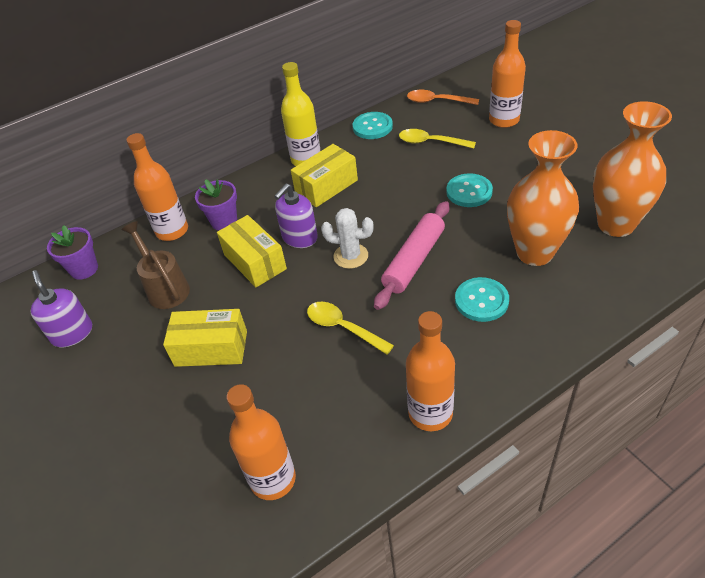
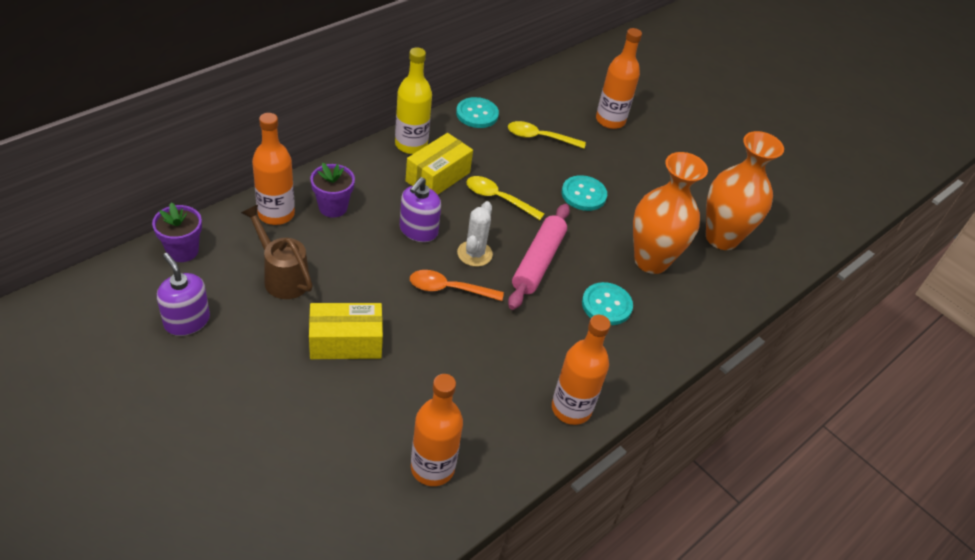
camera: 20 degrees left, 0 degrees up
(255, 262) = (375, 254): yellow box -> none
(343, 327) = (477, 326): yellow spoon -> yellow spoon (498, 198)
(351, 256) = (474, 254): white cactus -> white cactus turned 75 degrees counterclockwise
(437, 101) = (541, 92): orange spoon -> orange spoon (449, 289)

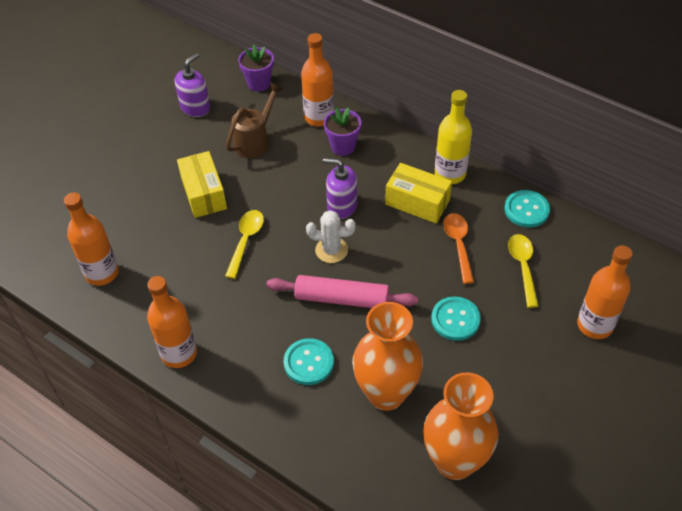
camera: 85 degrees right, 5 degrees up
(449, 289) = (282, 242): orange spoon -> orange spoon (458, 245)
(498, 198) = (412, 252): yellow spoon -> yellow spoon (246, 241)

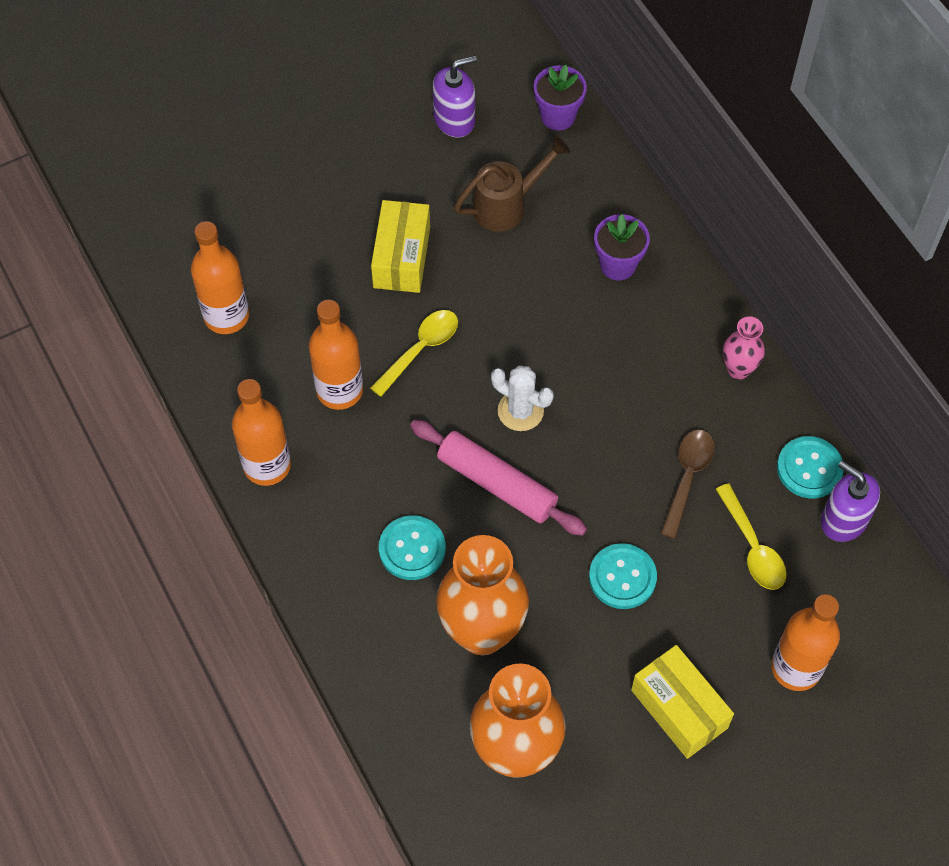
camera: 25 degrees right, 10 degrees up
(319, 117) = (610, 205): orange bottle -> orange bottle (339, 390)
(342, 206) = (568, 353): purple soap dispenser -> purple soap dispenser (844, 519)
(417, 202) = (669, 392): yellow box -> yellow box (679, 709)
(450, 174) = (738, 369): yellow bottle -> pink vase
(458, 245) = (687, 478): orange spoon -> brown spoon
(522, 267) = (752, 547): yellow spoon -> yellow spoon turned 135 degrees clockwise

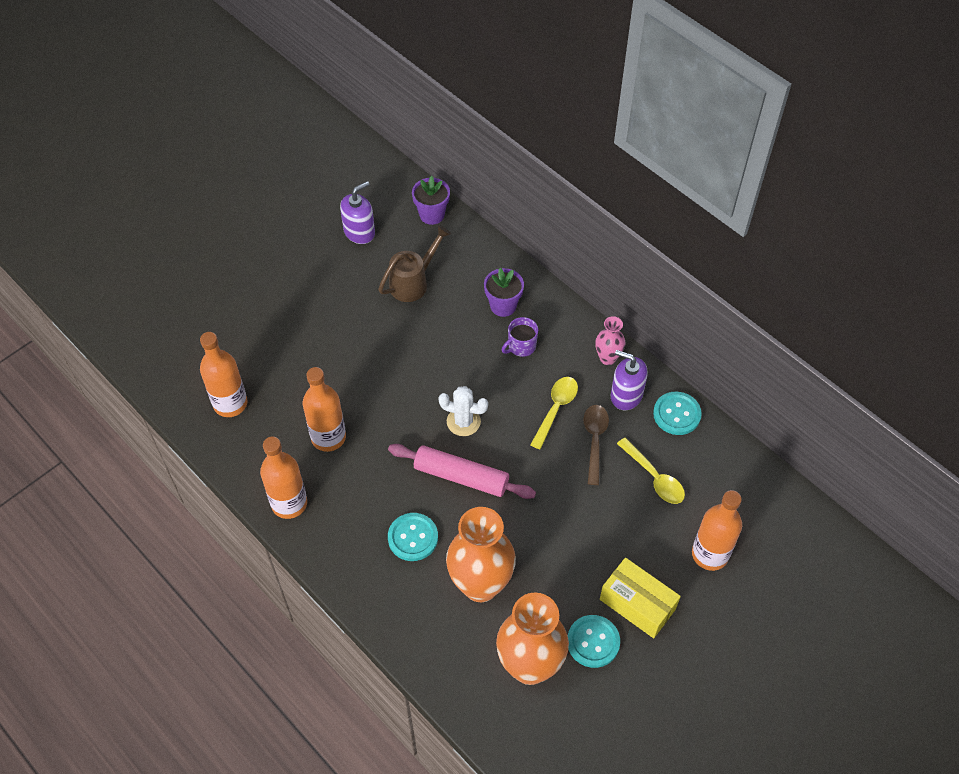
camera: 15 degrees left, 5 degrees down
(402, 257) = (348, 334): yellow box -> none
(420, 349) = (379, 395): yellow spoon -> yellow spoon (555, 409)
(622, 577) = (569, 521): turquoise button -> turquoise button (593, 642)
(626, 326) = (521, 346): none -> purple mug
(844, 519) = (711, 443): purple soap dispenser -> purple soap dispenser (626, 395)

